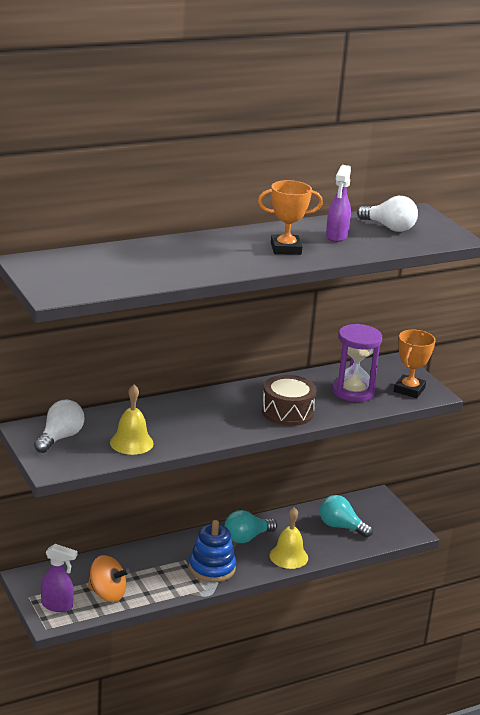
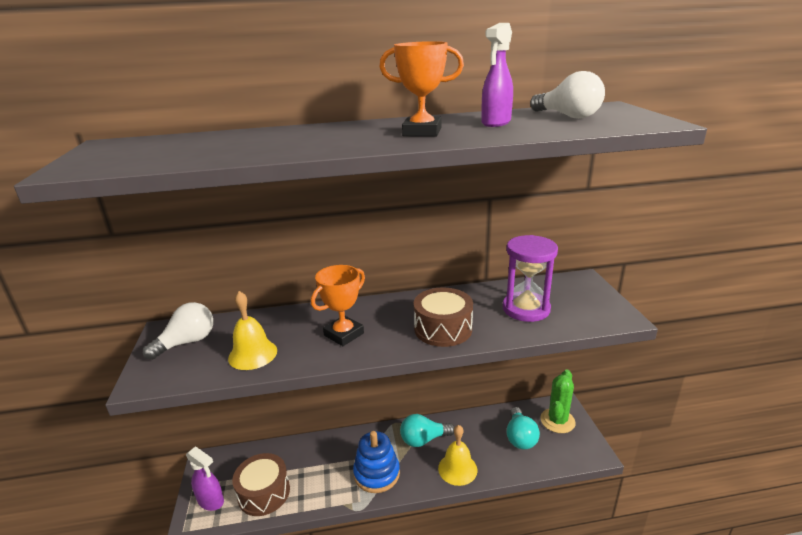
camera: 20 degrees right, 0 degrees up
(107, 594) = (264, 493): orange spinning top -> brown drum
(341, 527) = (520, 437): turquoise light bulb -> turquoise light bulb turned 135 degrees counterclockwise
(374, 510) = (557, 421): none -> green cactus
(409, 390) = (592, 311): orange trophy -> orange trophy (344, 334)

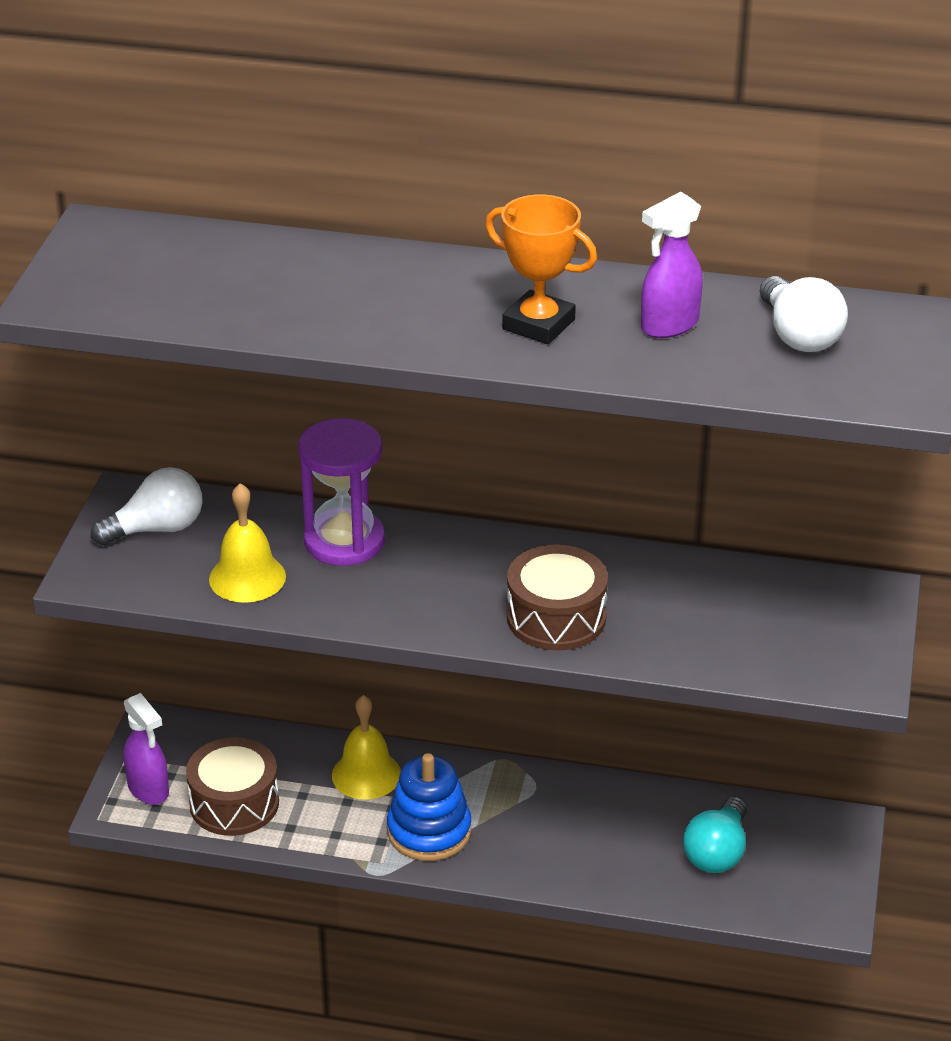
camera: 20 degrees right, 10 degrees up
(344, 334) = (396, 582): orange trophy -> none
(423, 440) = (539, 803): turquoise light bulb -> none
(457, 469) = (571, 866): yellow bell -> yellow bell (366, 774)
(526, 309) = (720, 621): purple hourglass -> purple hourglass (344, 541)
(557, 421) = (810, 847): green cactus -> none

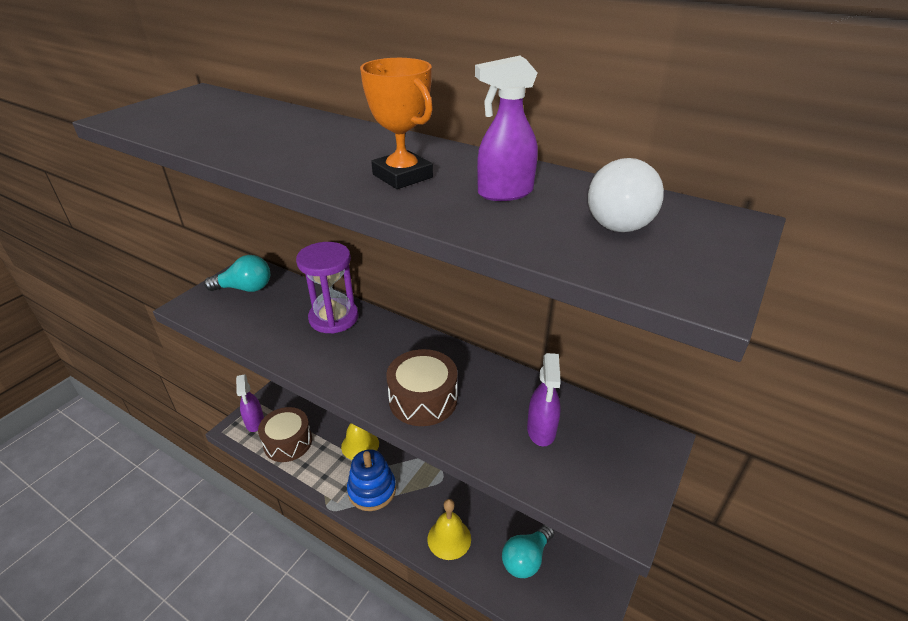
camera: 20 degrees right, 0 degrees up
(157, 529) = (245, 288): white light bulb -> turquoise light bulb
(247, 577) = (266, 326): yellow bell -> yellow bell (449, 538)
(731, 616) = (541, 431): none -> purple spray bottle

